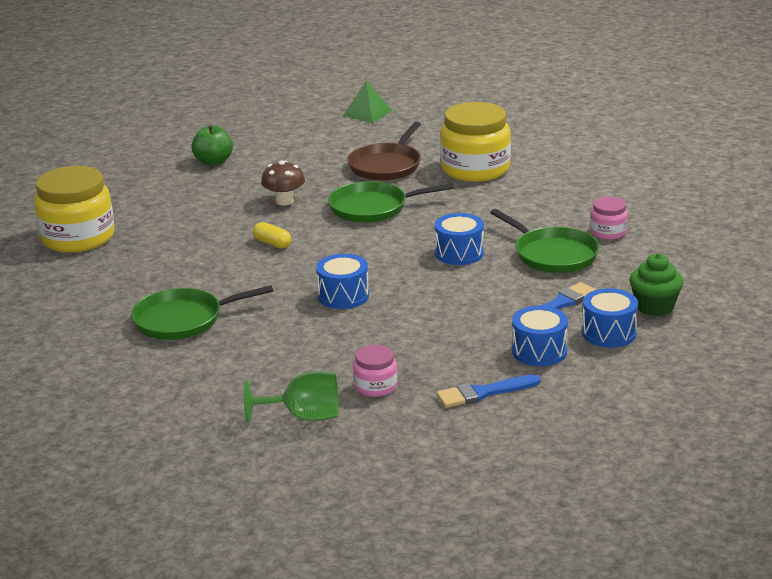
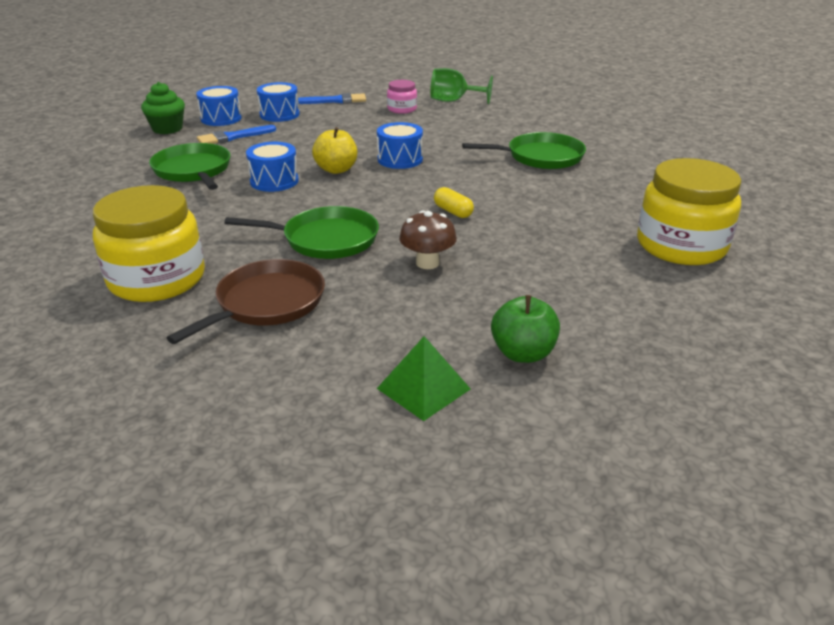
camera: 170 degrees left, 5 degrees up
(367, 113) = (210, 449): green pyramid -> green pyramid (423, 388)
(405, 274) = (336, 169): none -> yellow apple
(608, 232) = (118, 183): pink jar -> none

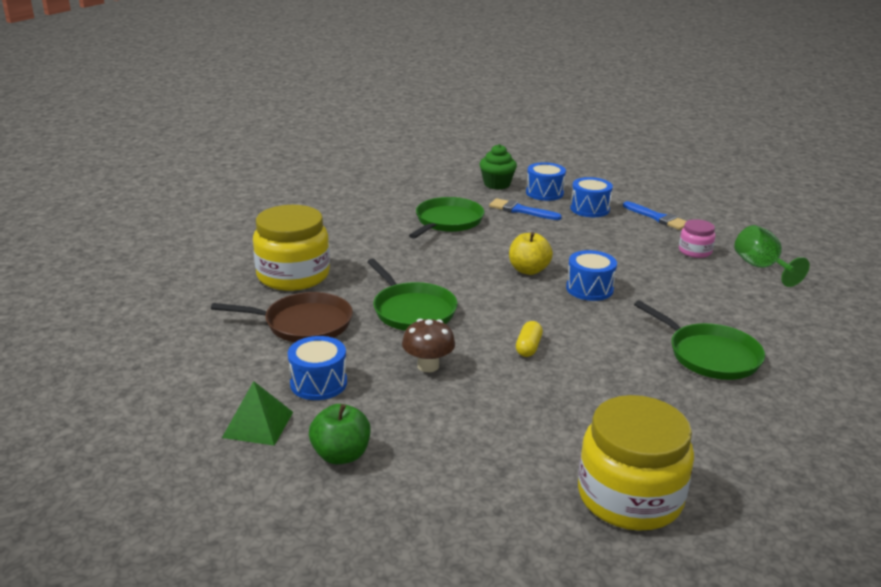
camera: 55 degrees right, 5 degrees down
(274, 181) = (473, 255): blue drum -> blue drum (318, 383)

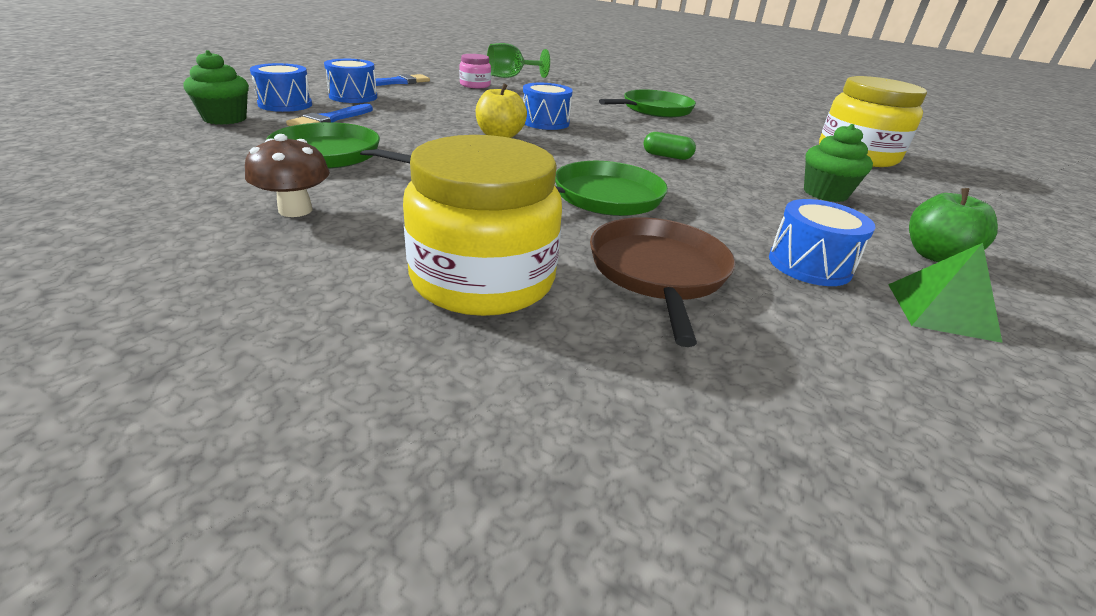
camera: 90 degrees left, 5 degrees up
(428, 366) = (727, 200): brown mushroom -> brown mushroom (295, 210)
(468, 428) = (825, 193): none -> green cupcake
(528, 347) = (667, 156): yellow capsule -> green capsule

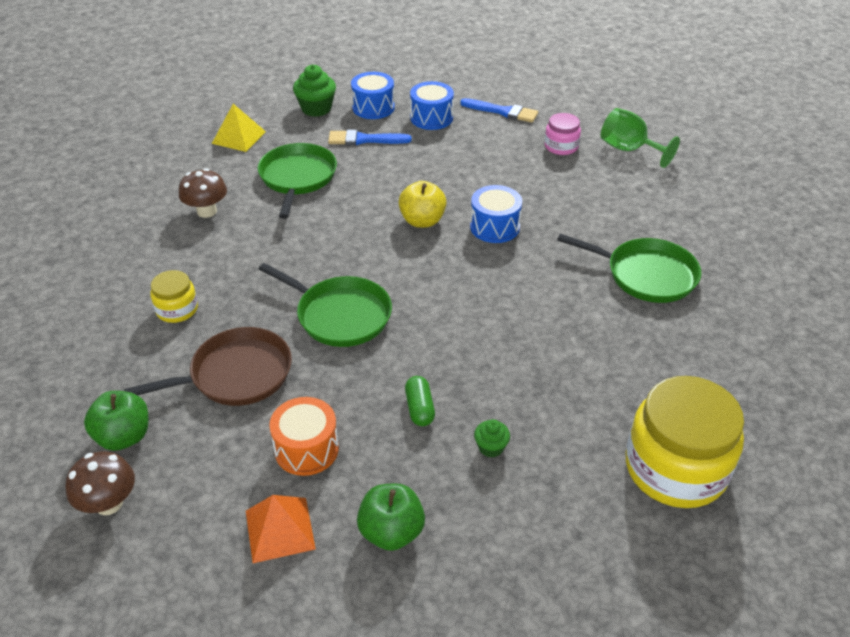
camera: 65 degrees right, 10 degrees up
(178, 157) = (239, 137): none -> yellow pyramid
(483, 279) = (177, 309): yellow jar -> yellow jar, size x0.49
(667, 156) = (483, 323): green capsule -> green capsule (419, 408)
(746, 394) = (124, 437): none -> green apple
(809, 265) = (306, 449): blue drum -> orange drum
(825, 193) = (491, 447): green cupcake -> green cupcake, size x0.56
(904, 446) = (109, 503): none -> brown mushroom
(941, 311) = (280, 529): green pyramid -> orange pyramid

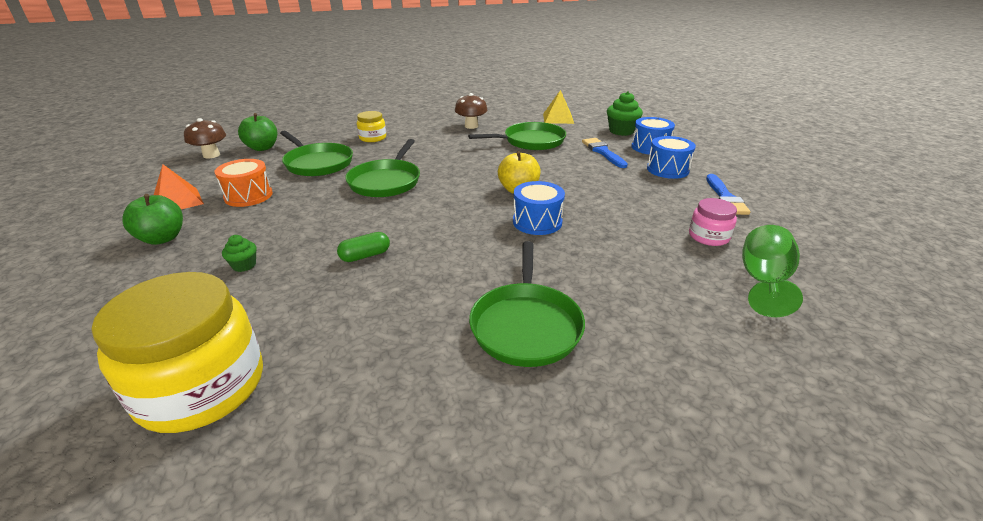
camera: 70 degrees right, 10 degrees down
(236, 375) = (317, 163): brown pan -> green pan
(419, 408) = (289, 227): green capsule -> green capsule (365, 256)

